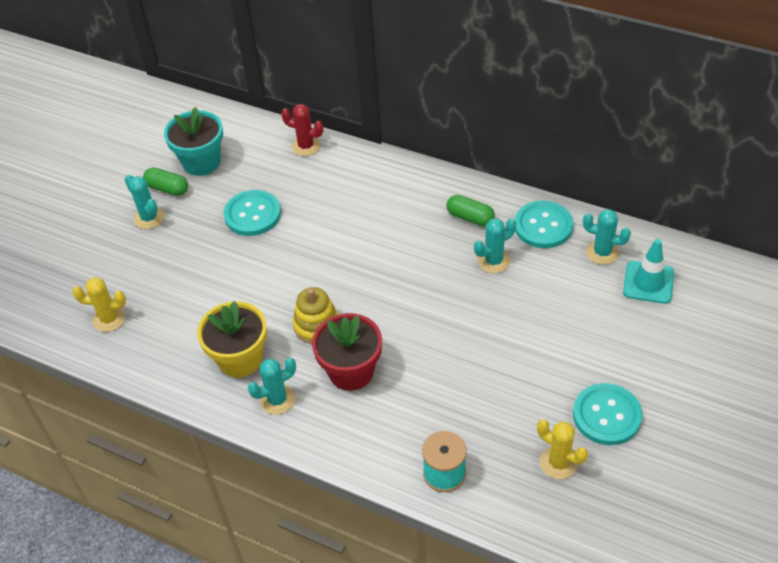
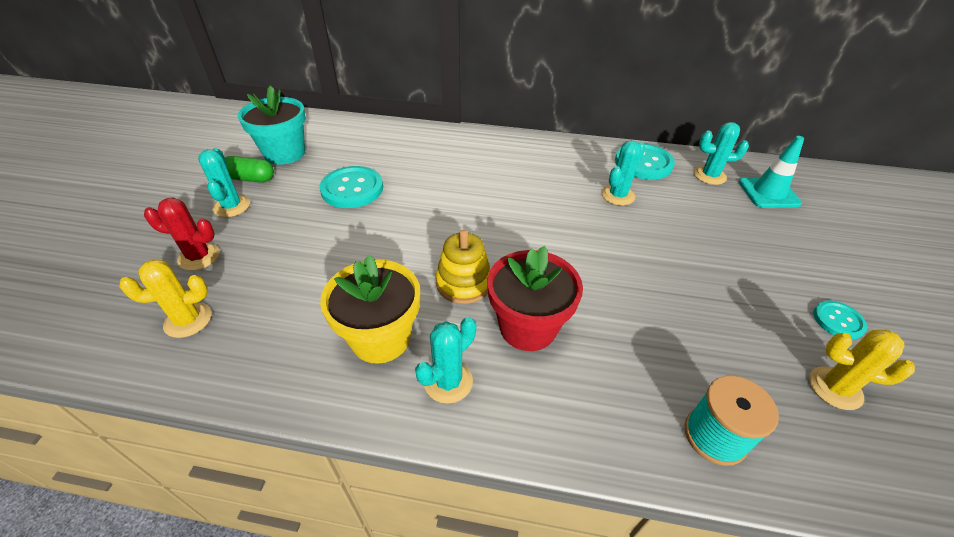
camera: 20 degrees left, 5 degrees down
(149, 218) = (232, 206): turquoise cactus -> turquoise cactus turned 45 degrees clockwise
(306, 146) = (390, 131): red cactus -> red cactus (199, 257)
(470, 218) = (573, 165): green capsule -> none
(606, 415) = (838, 321): turquoise button -> turquoise button, size x0.57

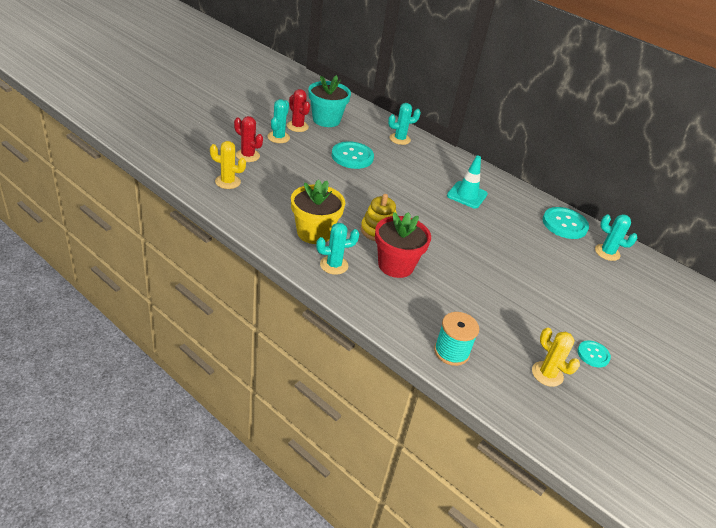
camera: 25 degrees right, 5 degrees down
(250, 178) = (297, 126): green capsule -> red cactus
(617, 195) = (522, 233): turquoise cactus -> turquoise cactus (399, 139)
(768, 193) = (640, 281): turquoise traffic cone -> turquoise traffic cone (467, 195)

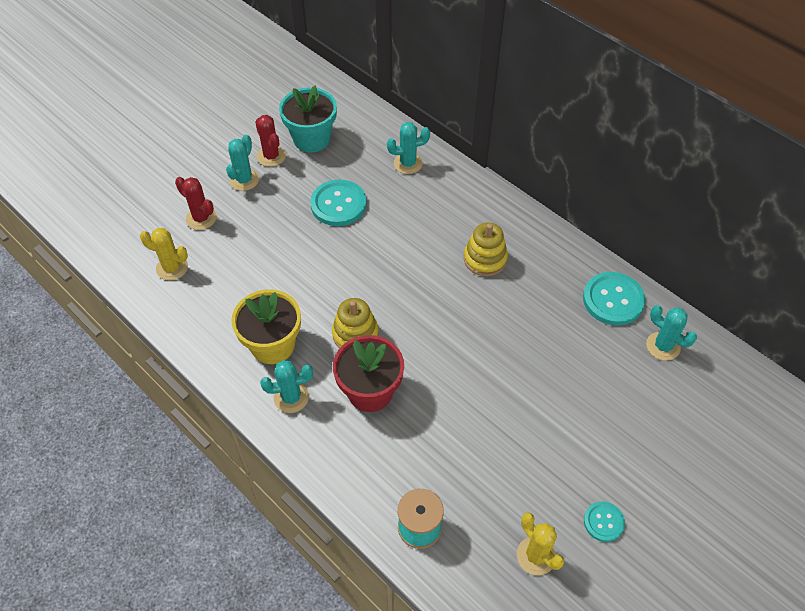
camera: 10 degrees right, 15 degrees up
(467, 195) = (485, 259): turquoise traffic cone -> yellow stacking toy

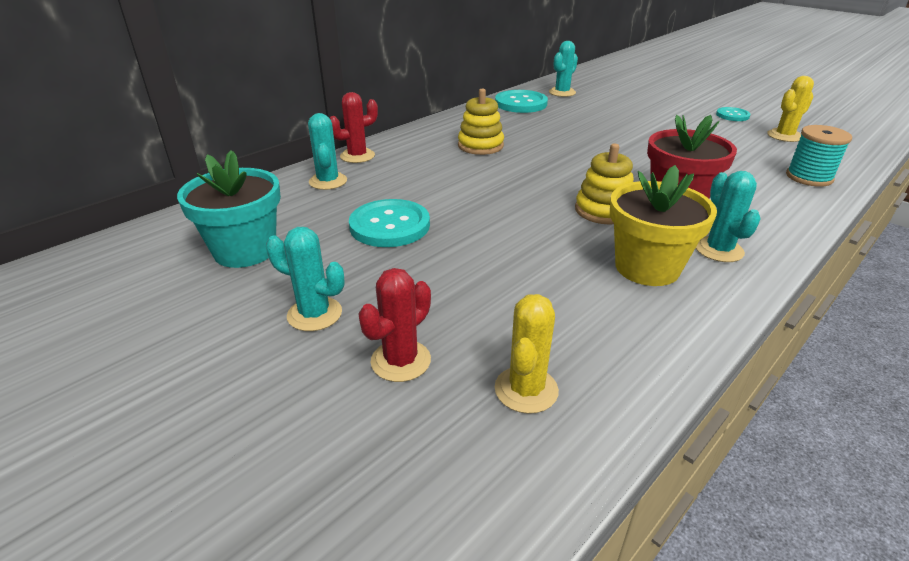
camera: 90 degrees left, 20 degrees down
(271, 156) = (267, 287): red cactus -> red cactus (357, 156)

